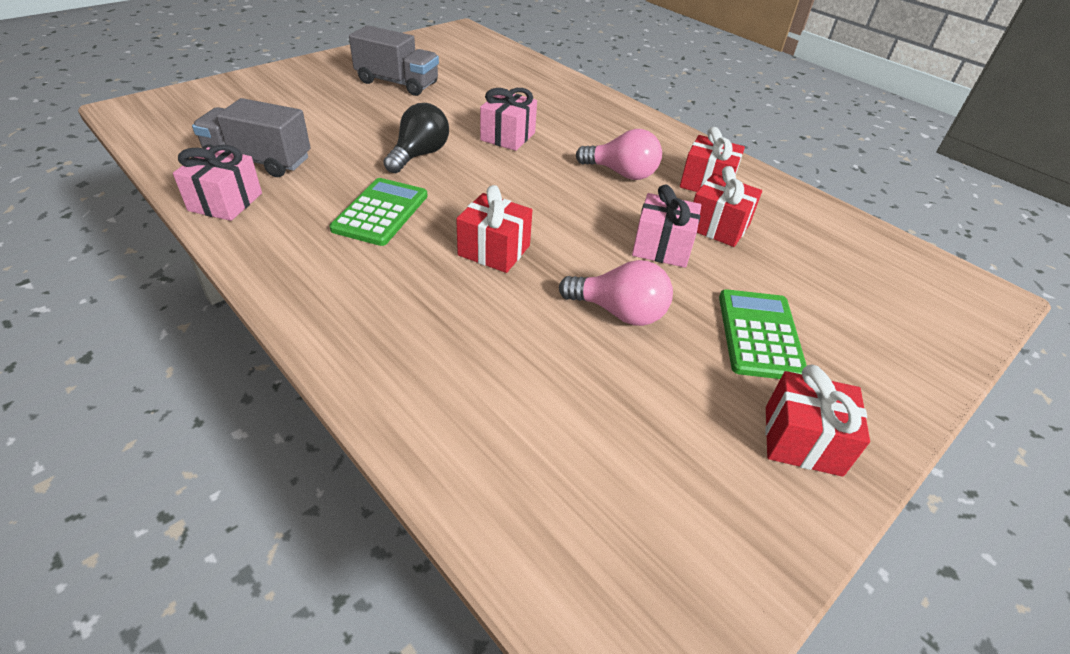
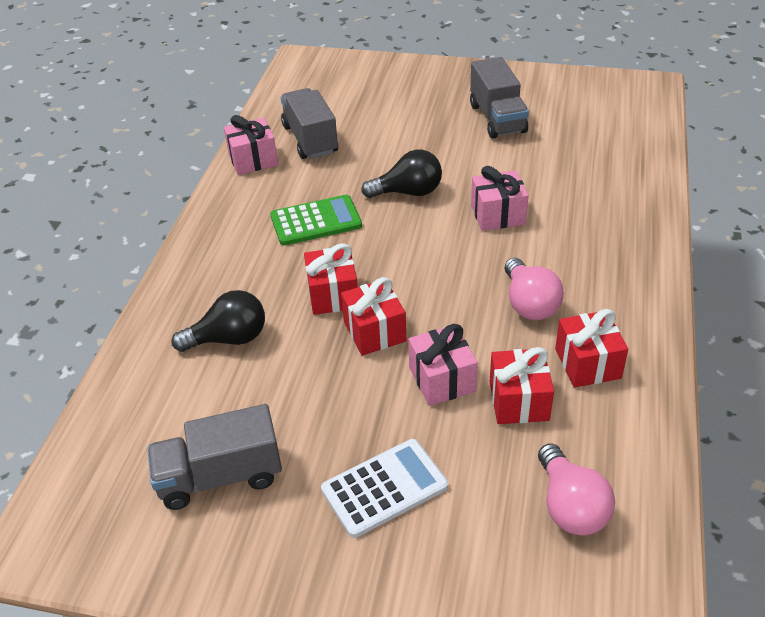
camera: 60 degrees right, 0 degrees up
(473, 340) = (229, 339): none -> black light bulb
(619, 312) = (329, 393): pink light bulb -> pink light bulb (570, 506)
(666, 436) = (220, 476): none -> grey truck
(759, 335) = (384, 488): green calculator -> white calculator
(802, 440) = (279, 558): red gift -> red gift (374, 331)

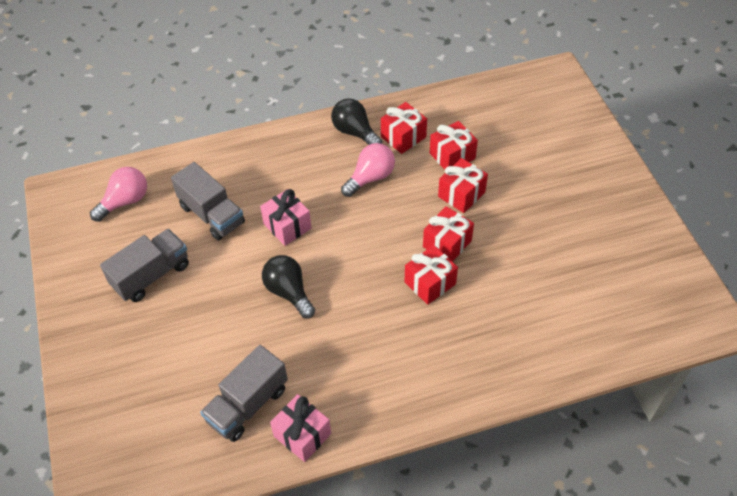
camera: 120 degrees left, 10 degrees up
(220, 476) = (604, 261): grey truck -> grey truck (212, 215)
(229, 339) = (510, 320): black light bulb -> black light bulb (355, 132)
(316, 221) = (359, 336): green calculator -> none
(384, 488) = (551, 187): white calculator -> none
(442, 379) = (461, 194): pink gift -> red gift
(570, 506) = (503, 116): pink light bulb -> pink light bulb (125, 201)

